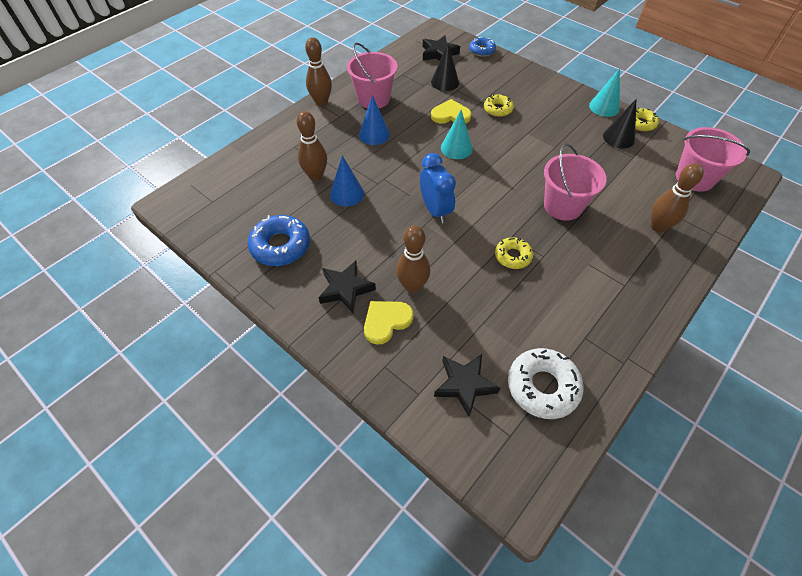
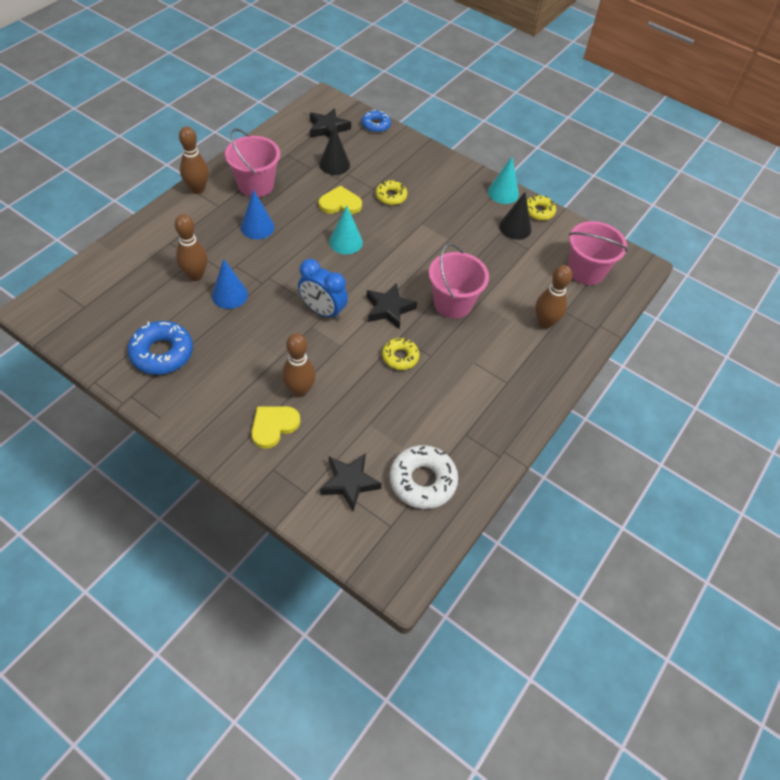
camera: 10 degrees left, 0 degrees up
(346, 289) = (232, 395): black star -> black star (389, 309)
(435, 210) = (323, 311): blue clock -> blue clock turned 150 degrees clockwise

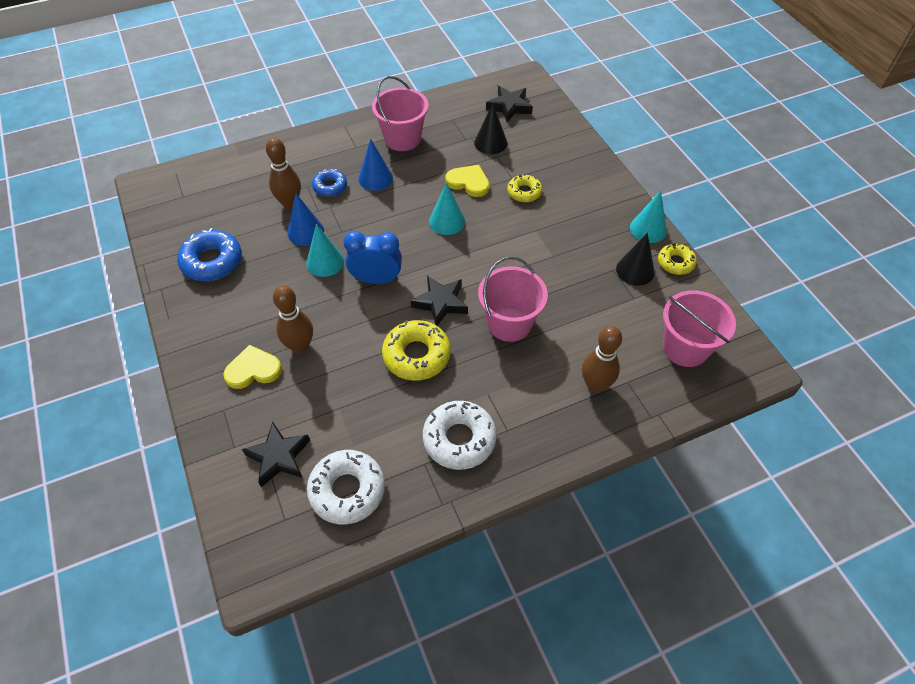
camera: 35 degrees right, 0 degrees up
(197, 189) = (349, 126): brown bowling pin -> none
(267, 313) = (325, 262): none -> turquoise cone
(323, 311) = (376, 279): blue clock -> blue clock turned 120 degrees clockwise
(376, 125) = (560, 117): blue donut -> blue donut (330, 187)
(400, 357) = (416, 355): yellow donut -> yellow donut, size x1.65
(478, 404) = (459, 439): none -> white donut

